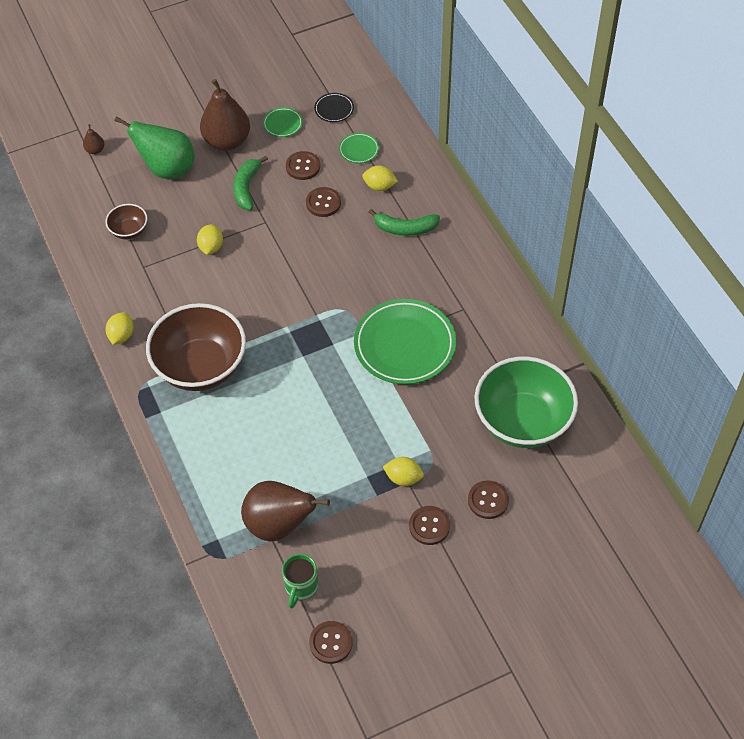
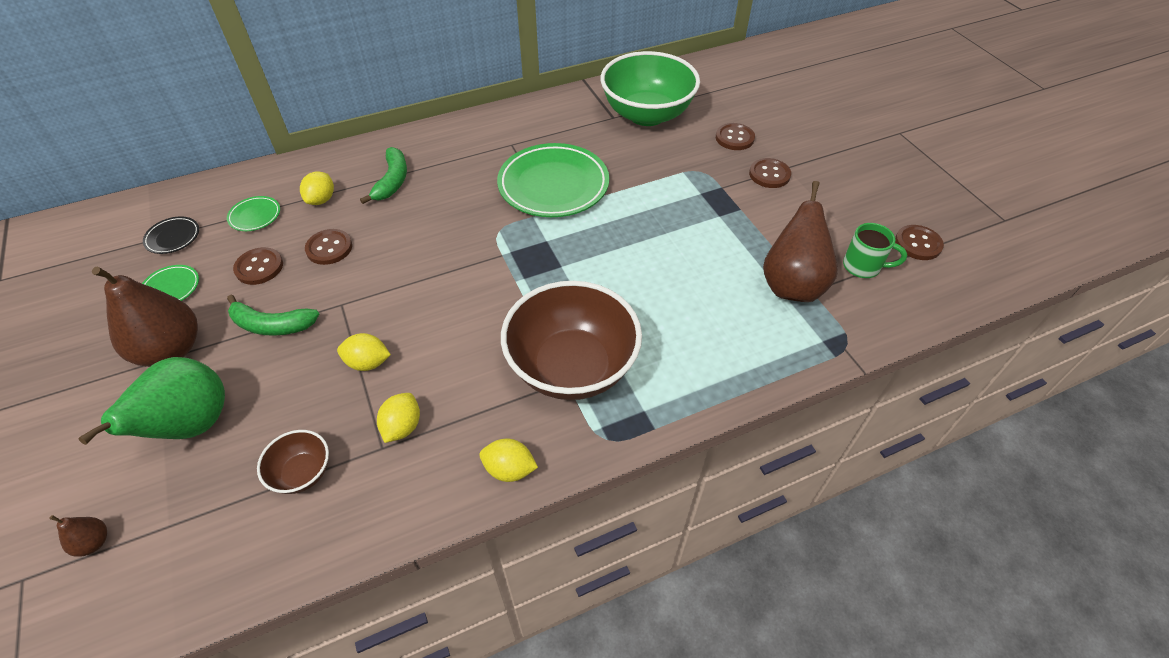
camera: 90 degrees left, 5 degrees down
(403, 478) = (718, 190): yellow lemon -> yellow lemon (402, 427)

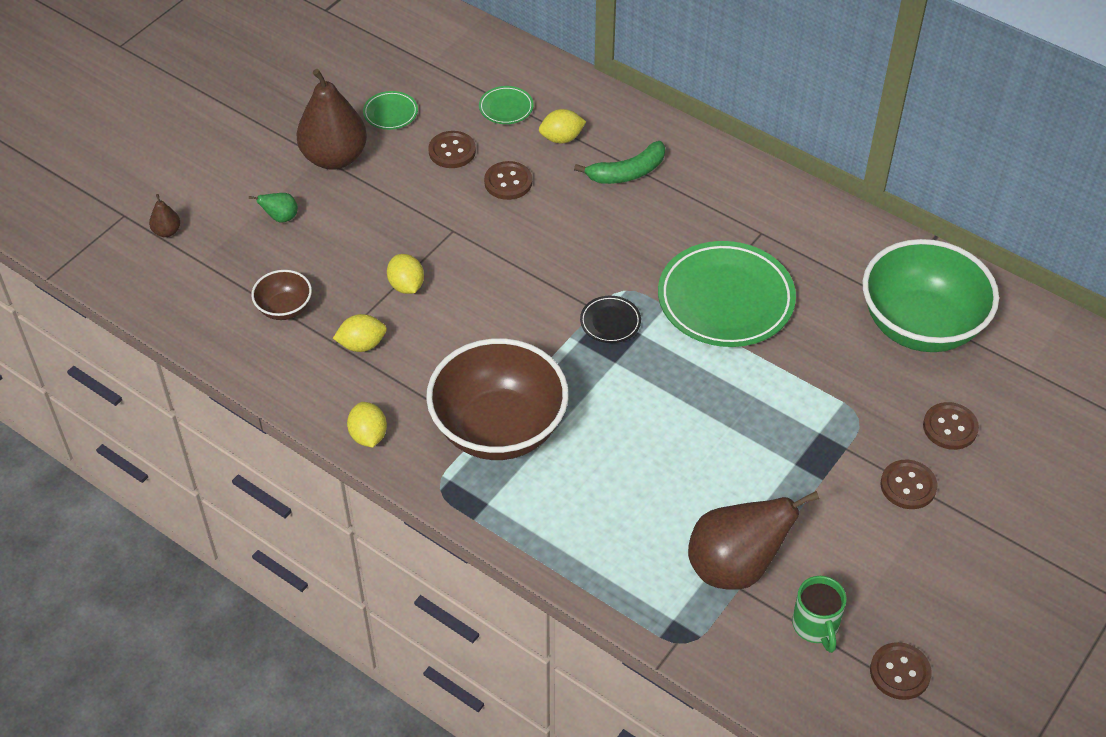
camera: 60 degrees right, 0 degrees up
(173, 237) = (441, 74): black plate -> black plate (610, 322)
(192, 425) = (281, 218): green pear -> green pear, size x0.42
(272, 325) = (400, 201): green banana -> none

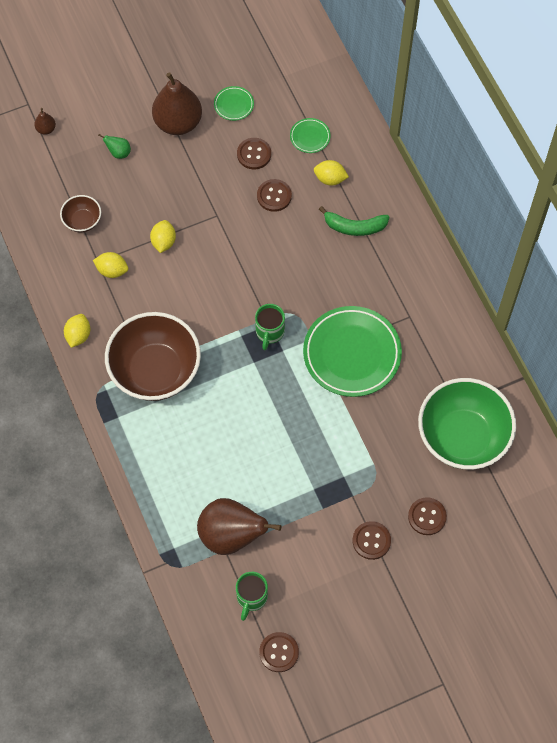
camera: 30 degrees right, 15 degrees up
(610, 322) = (269, 332): black plate -> green mug

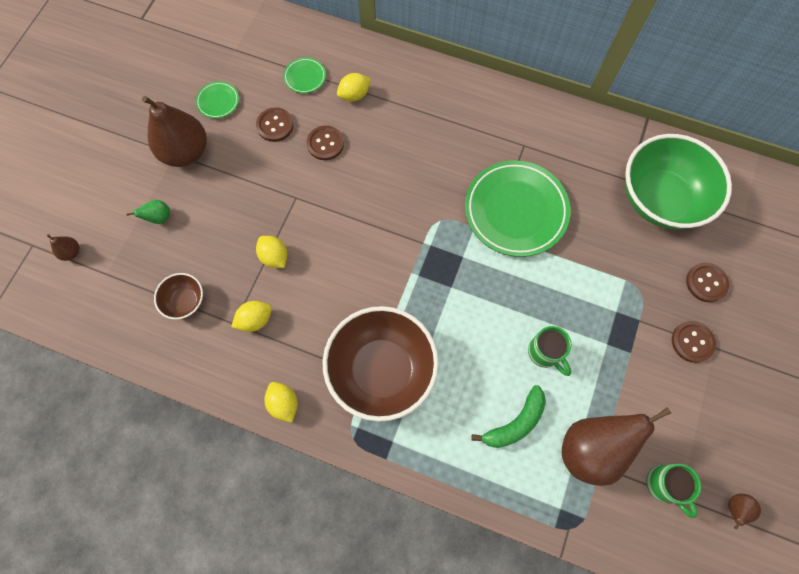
camera: 45 degrees left, 5 degrees up
(269, 332) = (437, 252): green mug -> green mug (545, 353)
(279, 652) = (735, 509): brown button -> brown pear
(354, 227) = (411, 115): green banana -> green banana (515, 423)

